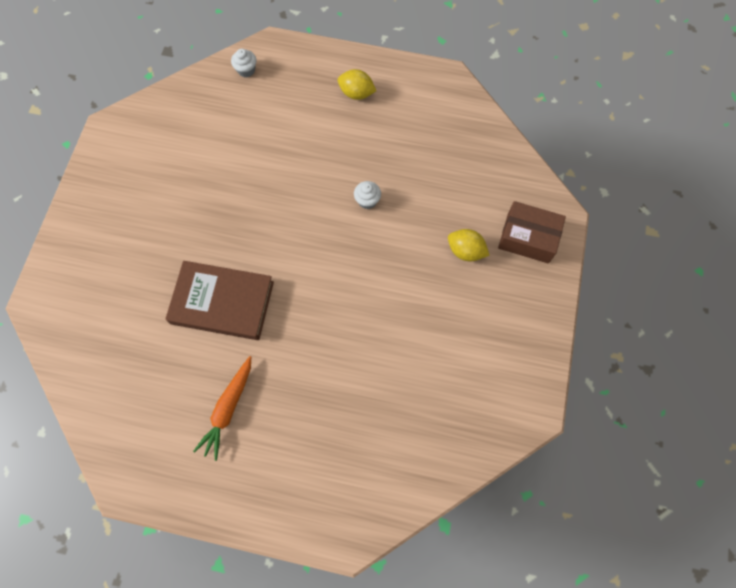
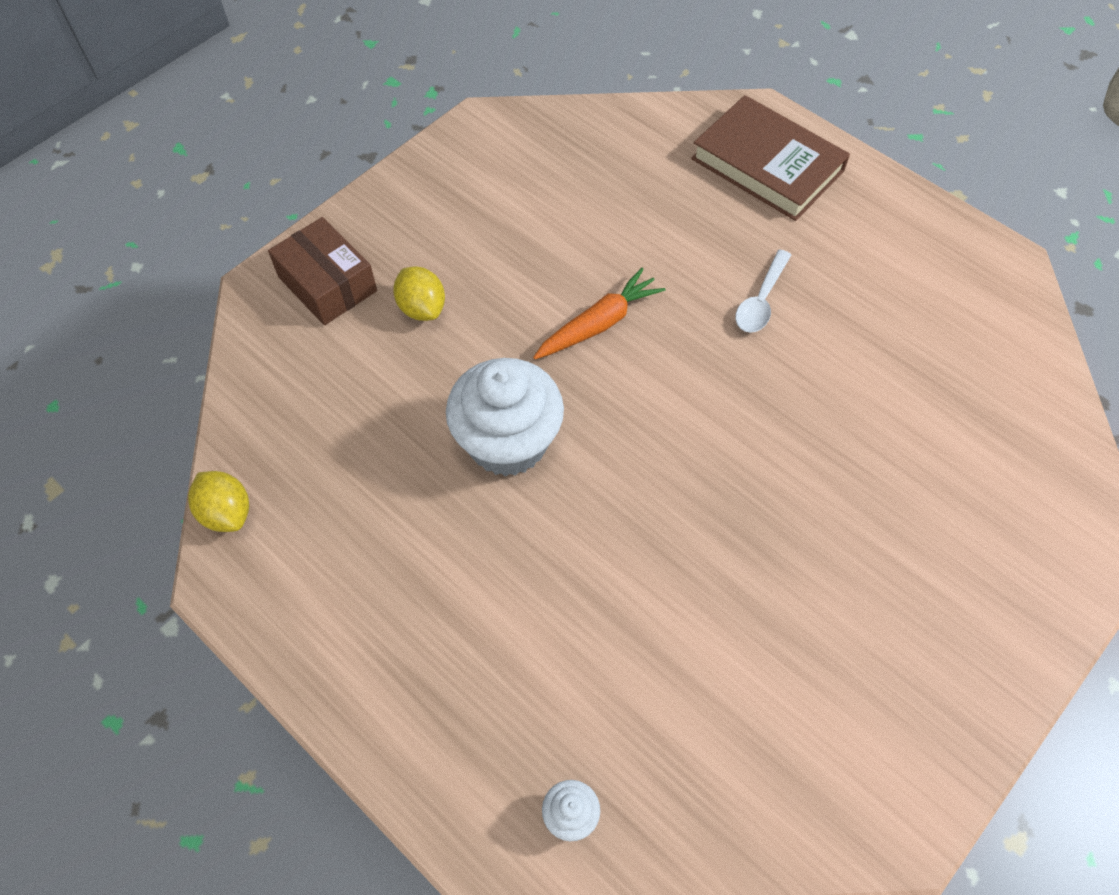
camera: 150 degrees left, 10 degrees down
(222, 302) = (803, 405): brown book -> brown book (767, 165)
(228, 409) = (847, 279): orange carrot -> orange carrot (599, 324)
(275, 362) = (761, 300): none -> white spoon
(356, 93) = (397, 639): yellow lemon -> yellow lemon (227, 512)
(367, 201) = (507, 442): white cupcake -> white cupcake, size x2.37

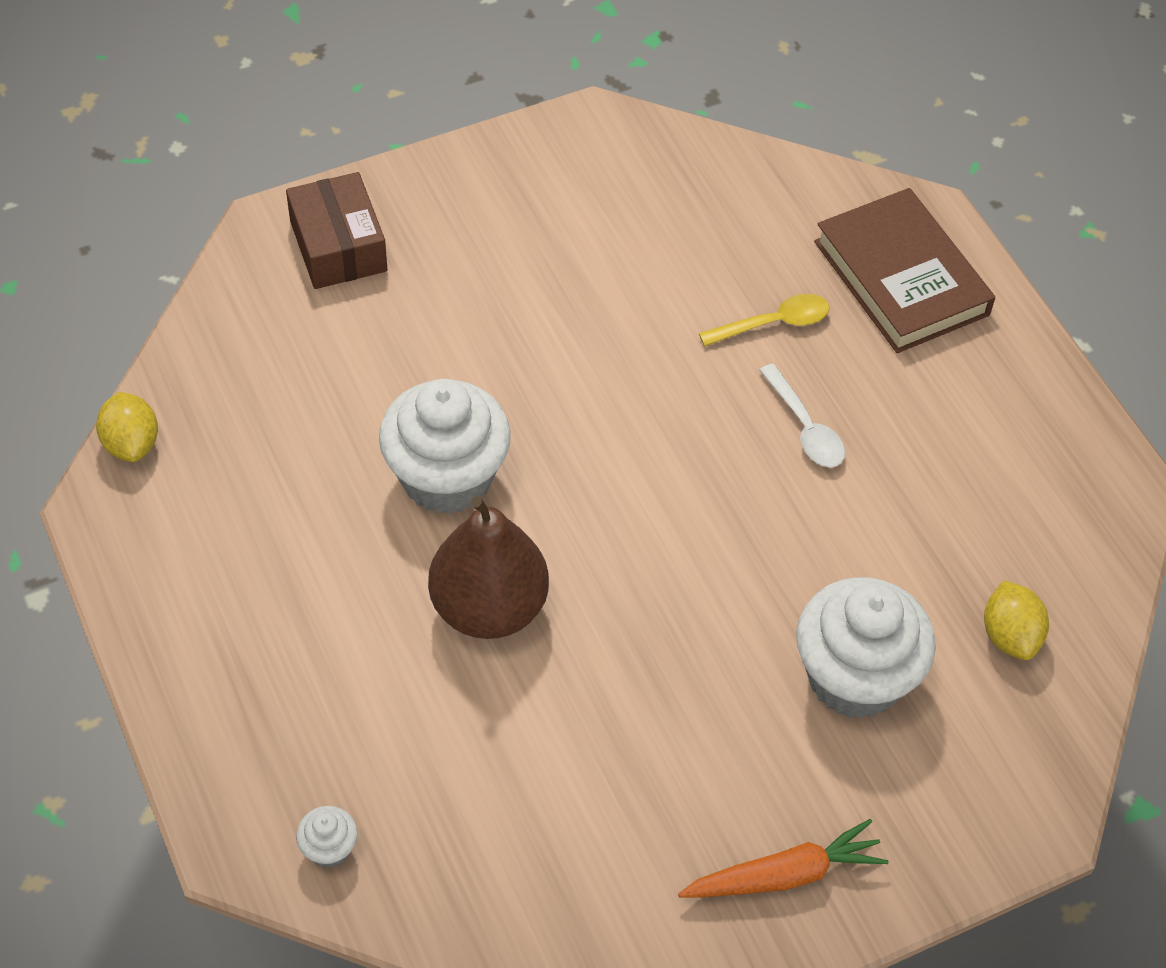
camera: 20 degrees right, 5 degrees down
(422, 308) = (426, 306): yellow lemon -> yellow lemon (1010, 635)
(596, 539) = (489, 607): none -> brown pear
(599, 324) = (608, 389): orange carrot -> orange carrot (784, 875)
(695, 229) = (773, 323): none -> yellow spoon
(761, 300) = (805, 427): white spoon -> white spoon turned 75 degrees counterclockwise
(906, 484) = (854, 677): none -> white cupcake

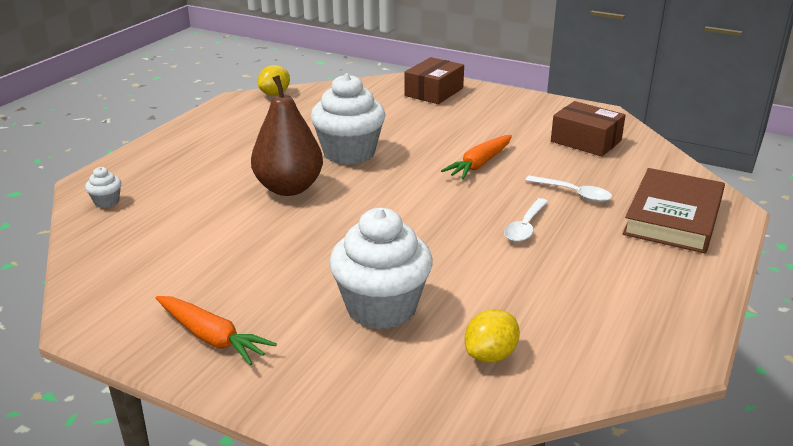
camera: 55 degrees right, 25 degrees down
(615, 358) = (479, 164): none -> orange carrot
(657, 204) = (585, 141): none -> brown box
(773, 323) = (573, 193): yellow spoon -> white spoon

